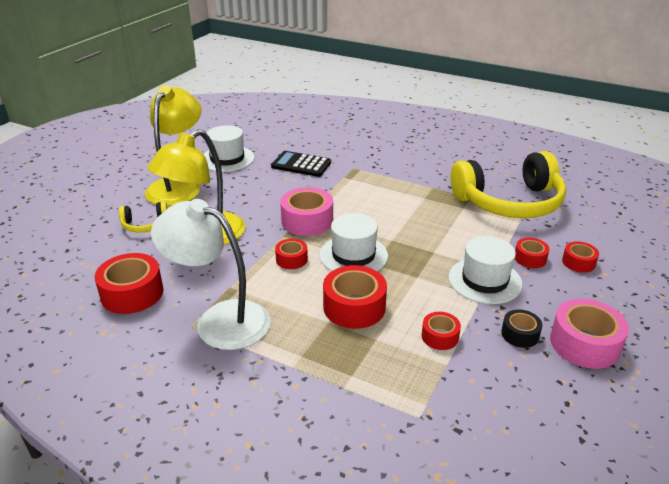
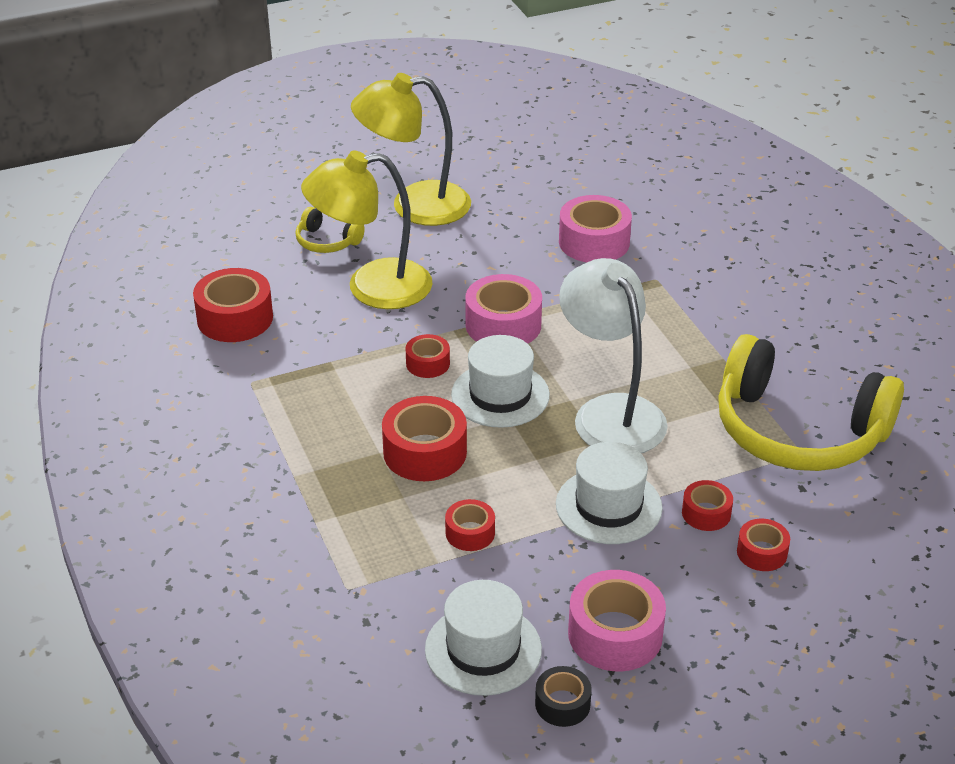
camera: 40 degrees right, 5 degrees up
(178, 186) = (414, 205): yellow lamp -> yellow lamp turned 150 degrees counterclockwise
(219, 320) = (282, 391): white lamp -> white lamp (610, 412)
(227, 159) = (513, 191): white hat -> white hat (483, 649)
(301, 165) = (594, 242): black calculator -> pink tape
(520, 334) = (558, 582): black tape -> black tape (562, 704)

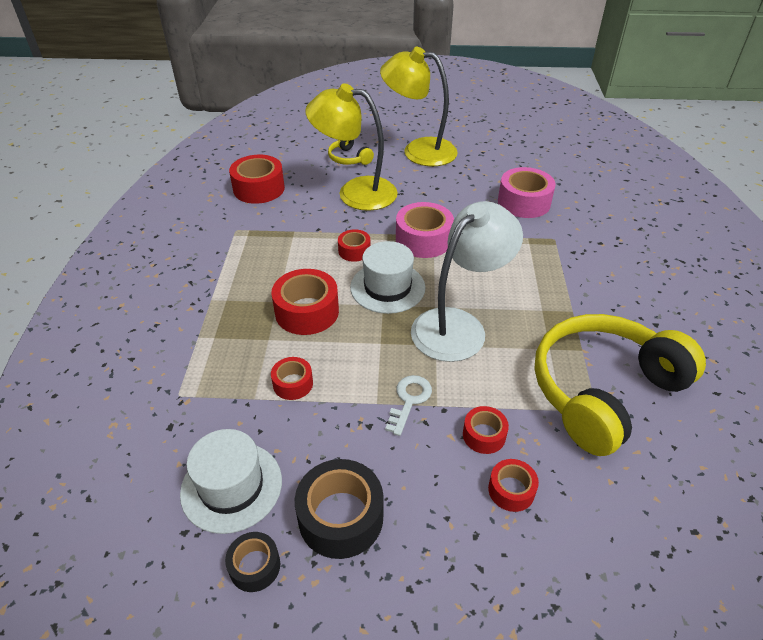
camera: 25 degrees right, 5 degrees up
(608, 506) = (409, 400): white hat -> white key
(610, 412) = (458, 325): white lamp -> white lamp turned 45 degrees clockwise
(615, 634) = (341, 517): pink tape -> black tape
(798, 431) = (603, 390): yellow headphones -> yellow headphones turned 90 degrees clockwise

